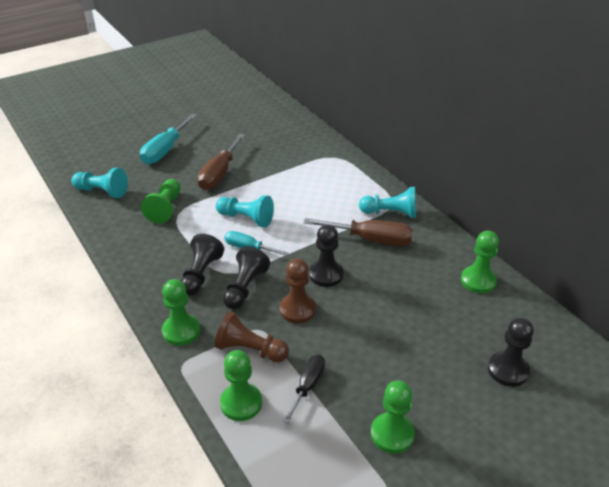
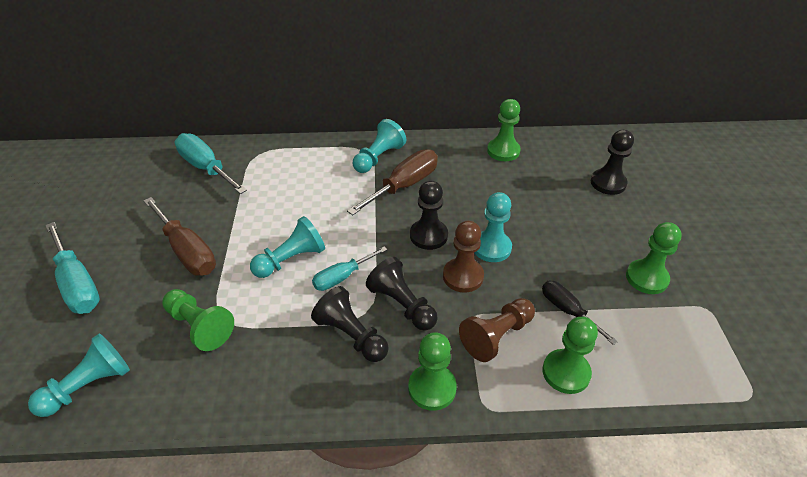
camera: 60 degrees left, 5 degrees up
(299, 143) = (206, 168): none -> turquoise screwdriver
(343, 315) = (491, 247): none -> turquoise pawn

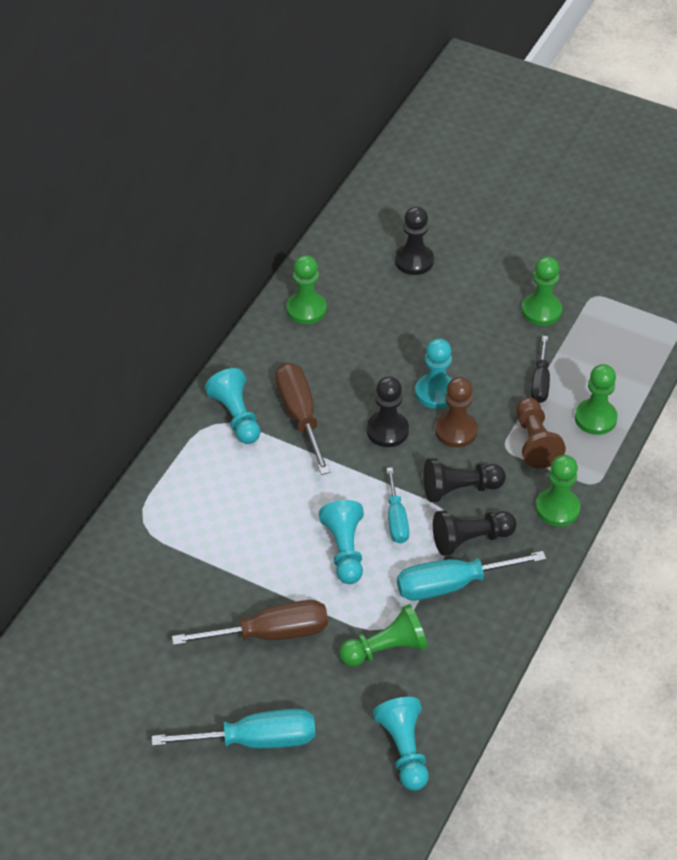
camera: 60 degrees left, 5 degrees up
(206, 168) = (132, 579): turquoise screwdriver -> turquoise screwdriver (452, 584)
(568, 311) = (540, 382): black screwdriver -> black screwdriver turned 75 degrees counterclockwise

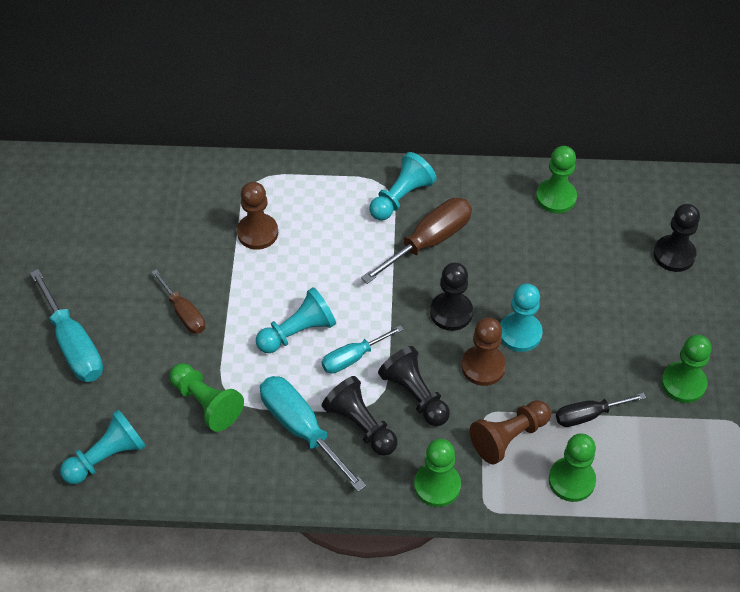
camera: 65 degrees right, 5 degrees up
(209, 541) = (257, 233): none -> brown pawn
(270, 633) = (184, 313): brown screwdriver -> brown screwdriver, size x0.62

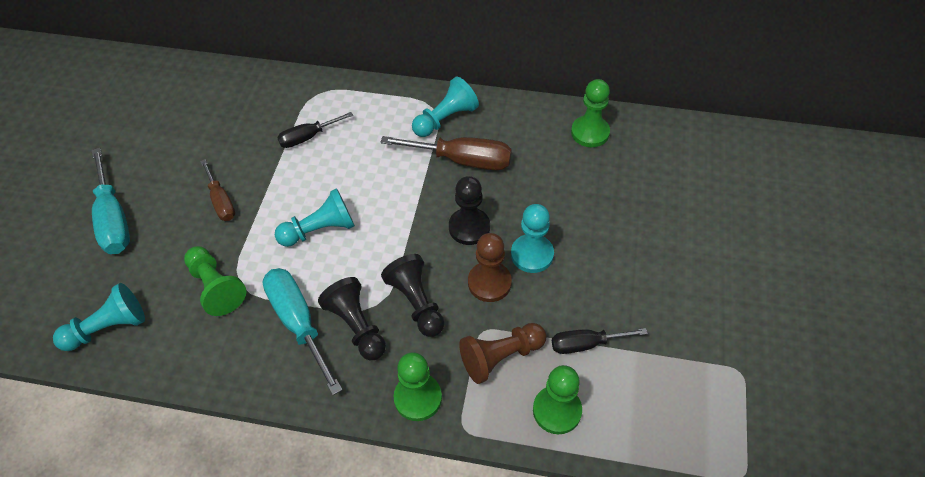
camera: 10 degrees right, 0 degrees up
(257, 233) = (308, 137): brown pawn -> black screwdriver
(353, 357) = (365, 260): turquoise screwdriver -> none
(429, 241) = (462, 160): brown screwdriver -> brown screwdriver turned 45 degrees clockwise
(674, 255) = (697, 196): black pawn -> none
(683, 383) = (689, 323): green pawn -> none

